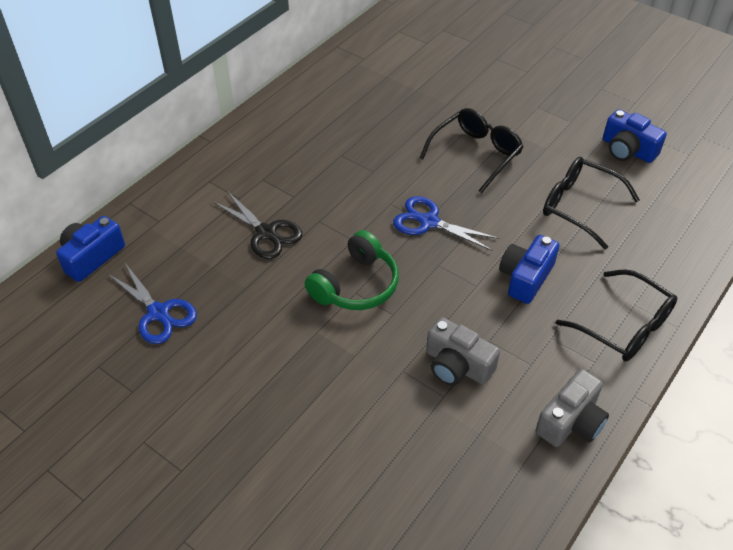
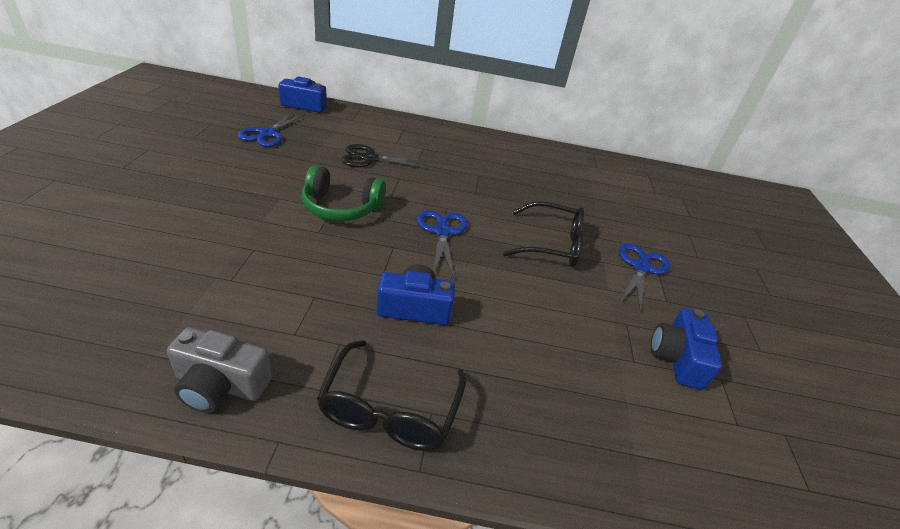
camera: 55 degrees right, 10 degrees down
(266, 233) = (370, 159): black scissors -> black scissors turned 75 degrees clockwise
(457, 365) = (272, 281): grey camera -> none
(527, 114) = (640, 268): none -> blue scissors
(579, 206) = (549, 331): black glasses -> none

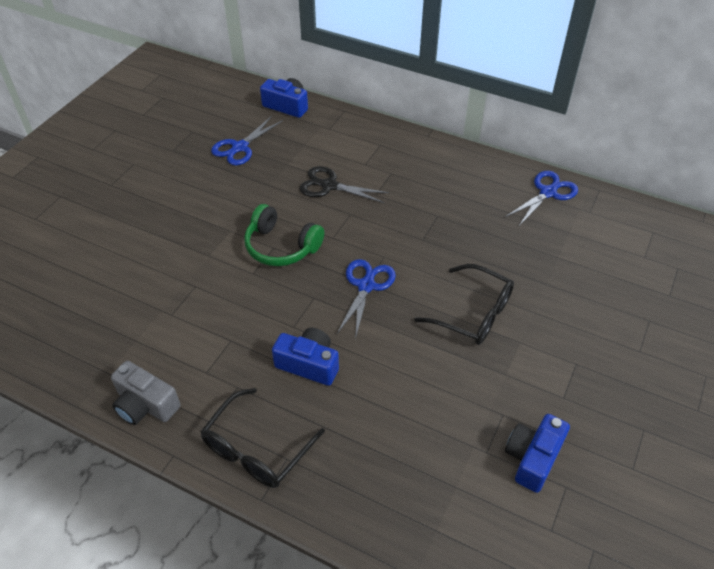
camera: 25 degrees right, 10 degrees up
(640, 268) = (558, 355): blue scissors -> blue scissors (548, 193)

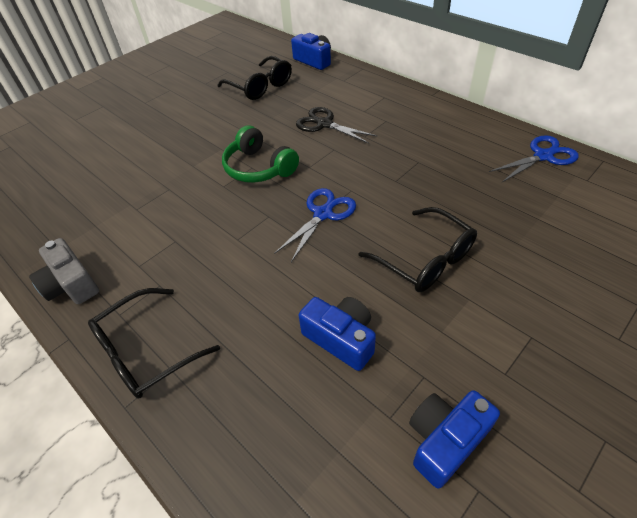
camera: 20 degrees right, 0 degrees up
(240, 147) = (260, 87): blue scissors -> black glasses
(309, 364) = (236, 277): blue camera -> blue camera (341, 338)

